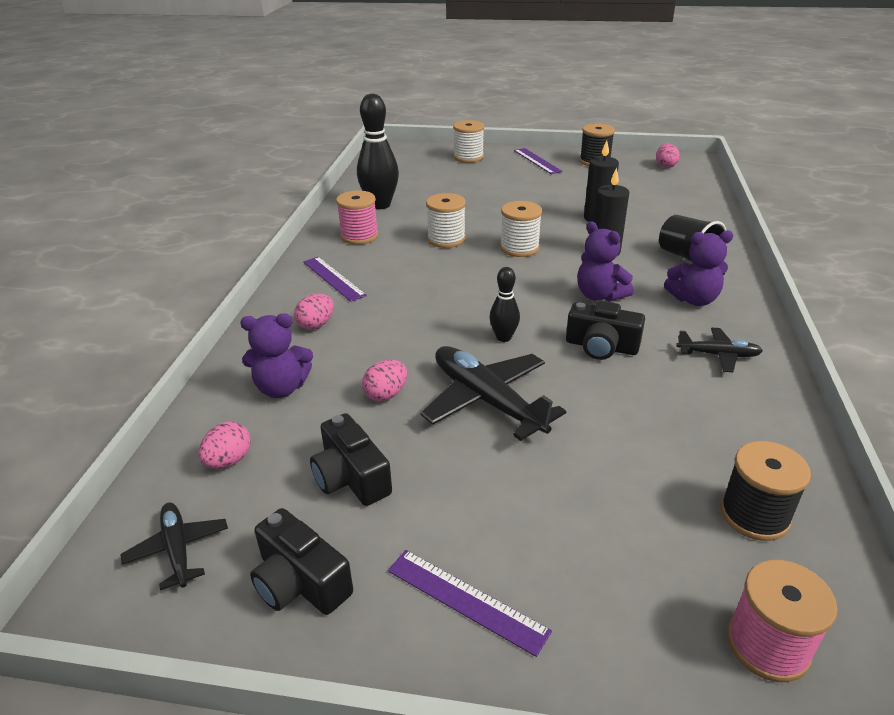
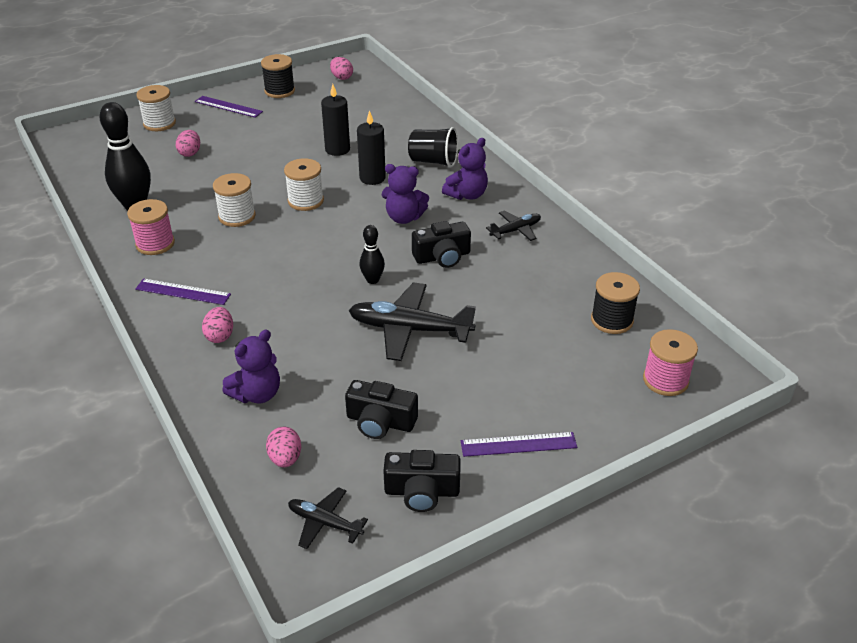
camera: 40 degrees left, 5 degrees up
(386, 394) = (338, 359): pink egg -> pink egg (190, 153)

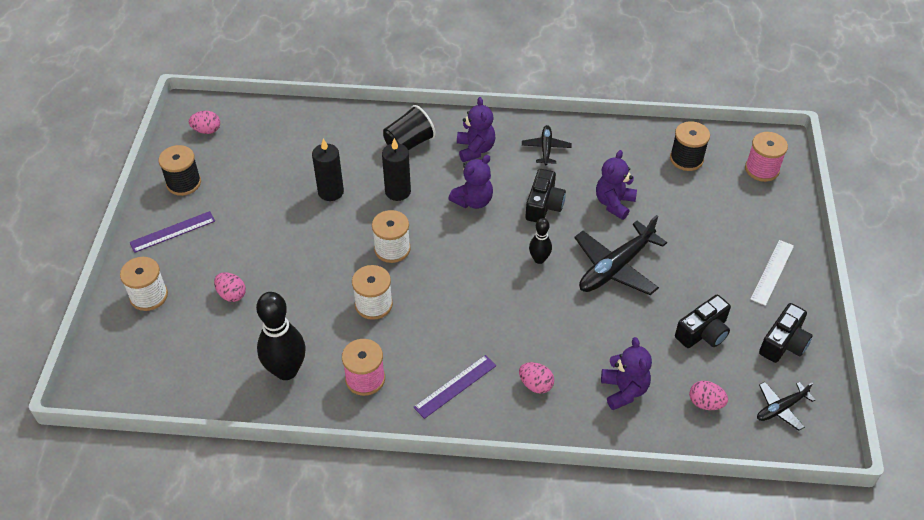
camera: 55 degrees left, 10 degrees up
(493, 296) = (614, 203): none -> purple teddy bear
(518, 444) = (772, 272): purple ruler -> white ruler

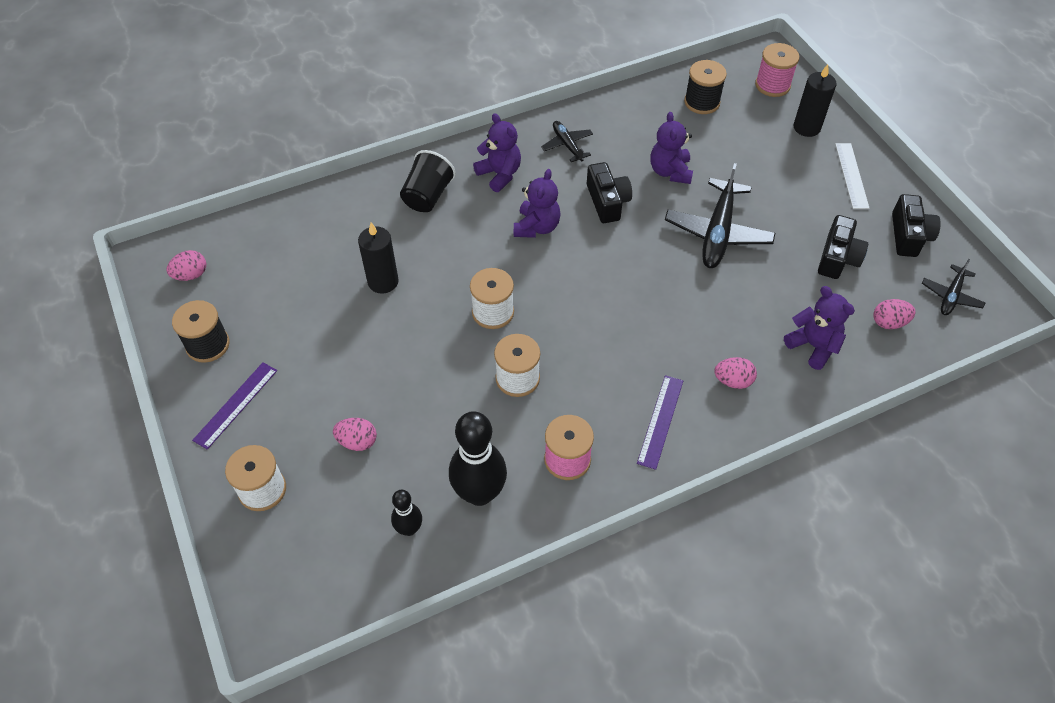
camera: 30 degrees left, 5 degrees up
(398, 191) = (453, 250): black candle -> black candle (806, 127)
(539, 259) = (643, 256): black bowling pin -> black bowling pin (409, 529)

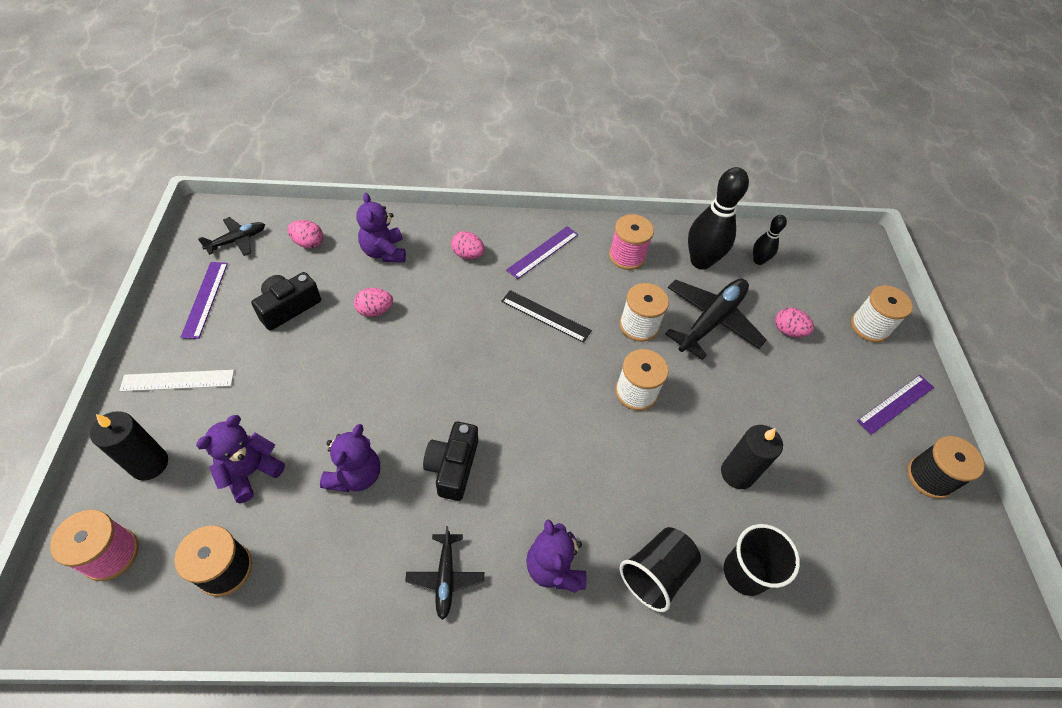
camera: 160 degrees left, 0 degrees up
(191, 275) = (960, 580): pink egg -> pink egg (375, 311)
(362, 219) = (745, 572): none -> black cup
(536, 227) = (548, 468): purple teddy bear -> purple teddy bear (250, 472)
(612, 349) = (546, 316): none -> black ruler
(718, 232) = (370, 379): black plane -> black plane (711, 321)
(851, 175) = (178, 380): white ruler -> white ruler turned 60 degrees clockwise
(908, 235) = (205, 299): black camera -> purple ruler

